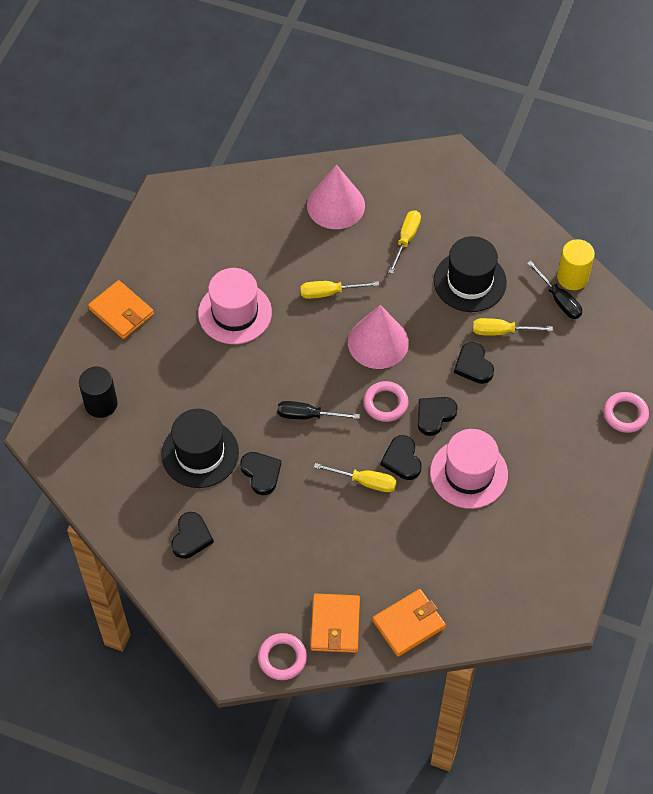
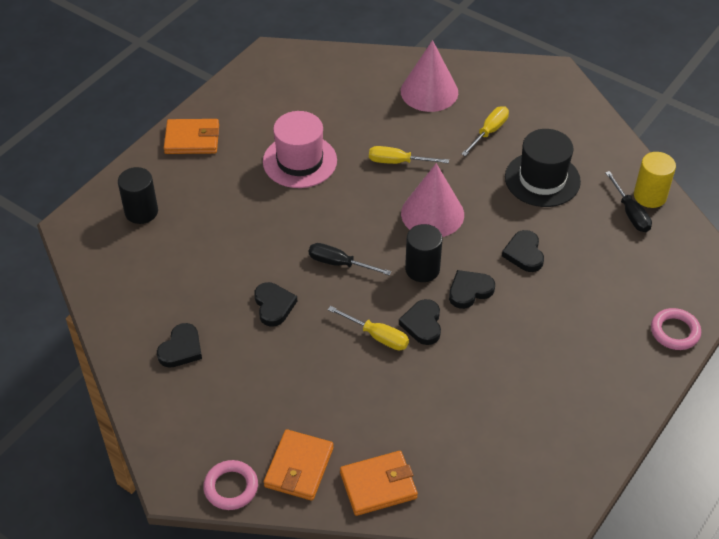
camera: 15 degrees right, 10 degrees down
(121, 312) = (192, 139): orange wallet -> orange wallet turned 60 degrees counterclockwise
(200, 453) = (219, 275): black hat -> none
(385, 403) = (422, 269): pink ring -> black cylinder
(469, 473) = (489, 352): pink hat -> none
(501, 331) = (562, 229): yellow screwdriver -> none

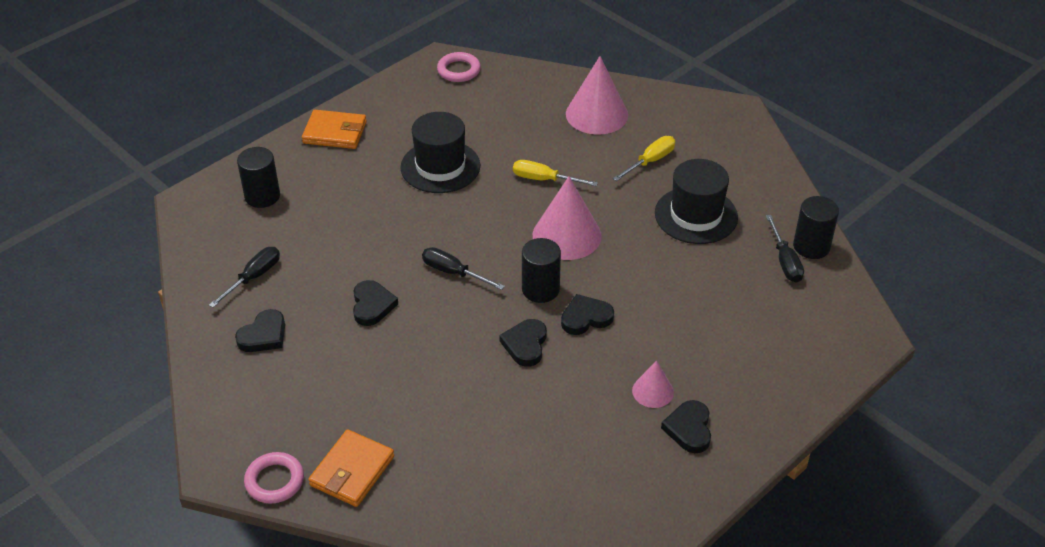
camera: 10 degrees right, 5 degrees down
(156, 293) = (253, 277): none -> black screwdriver
(300, 161) = (440, 166): pink hat -> black hat
(377, 336) = (473, 350): yellow screwdriver -> none
(378, 485) = (432, 502): orange wallet -> none
(524, 253) = (656, 288): black heart -> black heart (689, 429)
(546, 352) = (653, 391): none -> pink cone
(650, 196) = (811, 246): yellow cylinder -> black cylinder
(675, 332) = (803, 390): pink ring -> pink ring (459, 70)

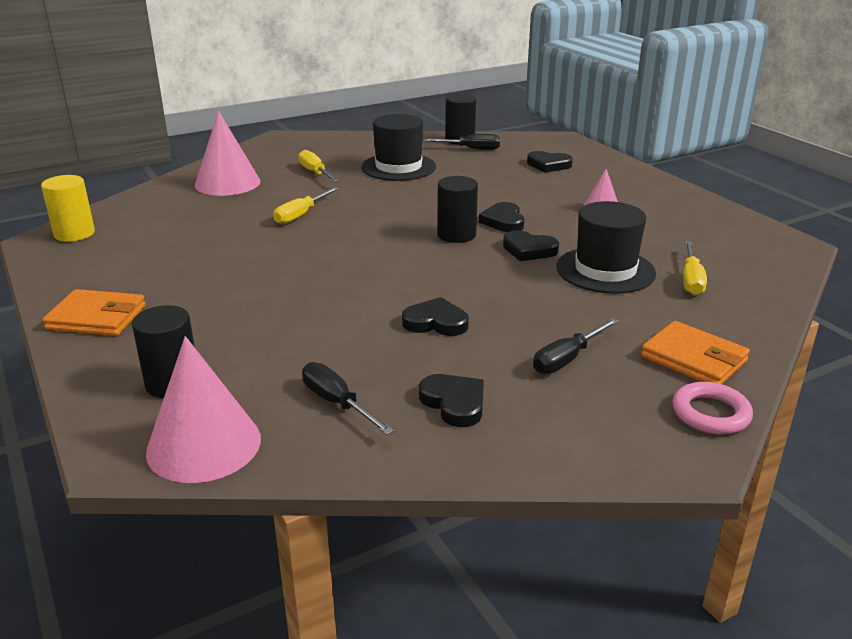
camera: 75 degrees left, 15 degrees down
(335, 133) = (97, 318): orange wallet -> orange wallet turned 75 degrees clockwise
(440, 166) = (231, 261): black hat -> black hat (605, 270)
(453, 272) = (408, 272): black screwdriver -> black screwdriver (567, 359)
(459, 70) = (74, 234): pink ring -> yellow cylinder
(500, 470) = (691, 280): none -> yellow screwdriver
(567, 235) = (388, 215): pink cone -> pink cone (204, 445)
(689, 429) = (645, 202): black heart -> black heart (548, 165)

